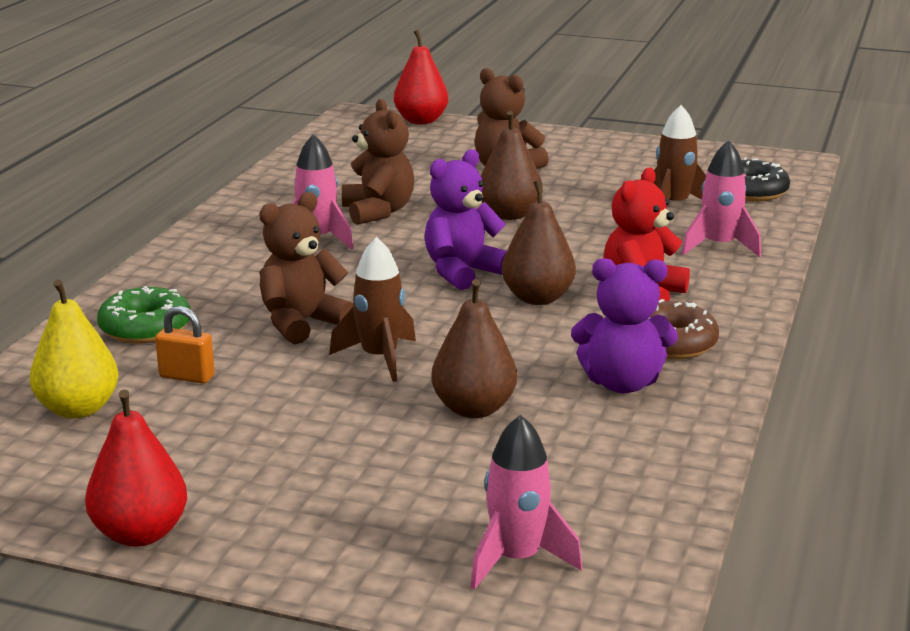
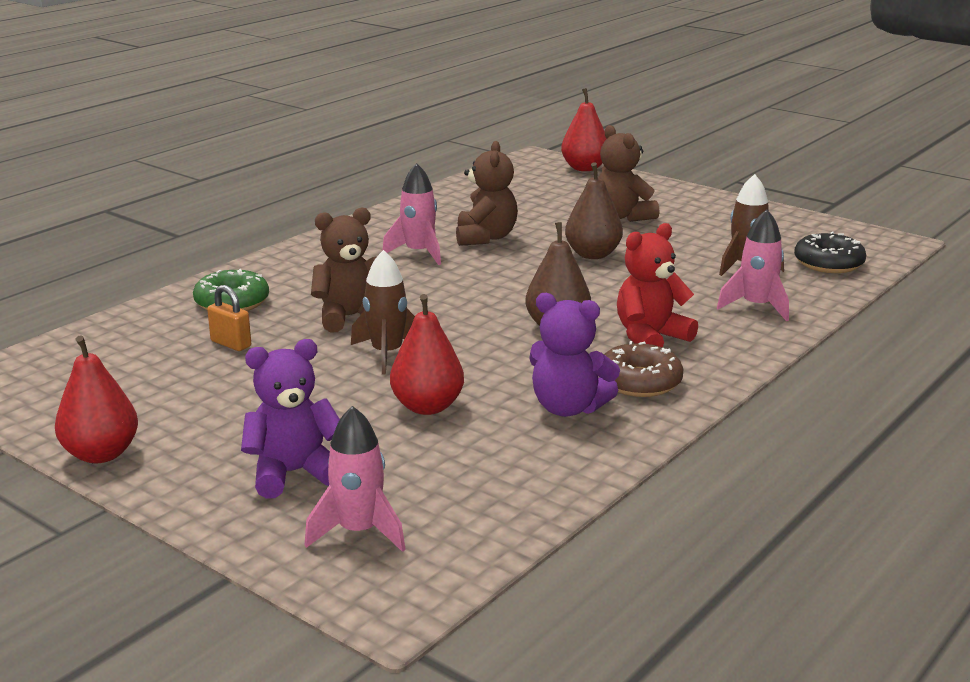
camera: 20 degrees right, 0 degrees up
(78, 409) = (135, 355): yellow pear -> none
(462, 272) = (512, 296): purple teddy bear -> purple teddy bear (293, 473)
(473, 409) = (427, 407): brown pear -> red pear

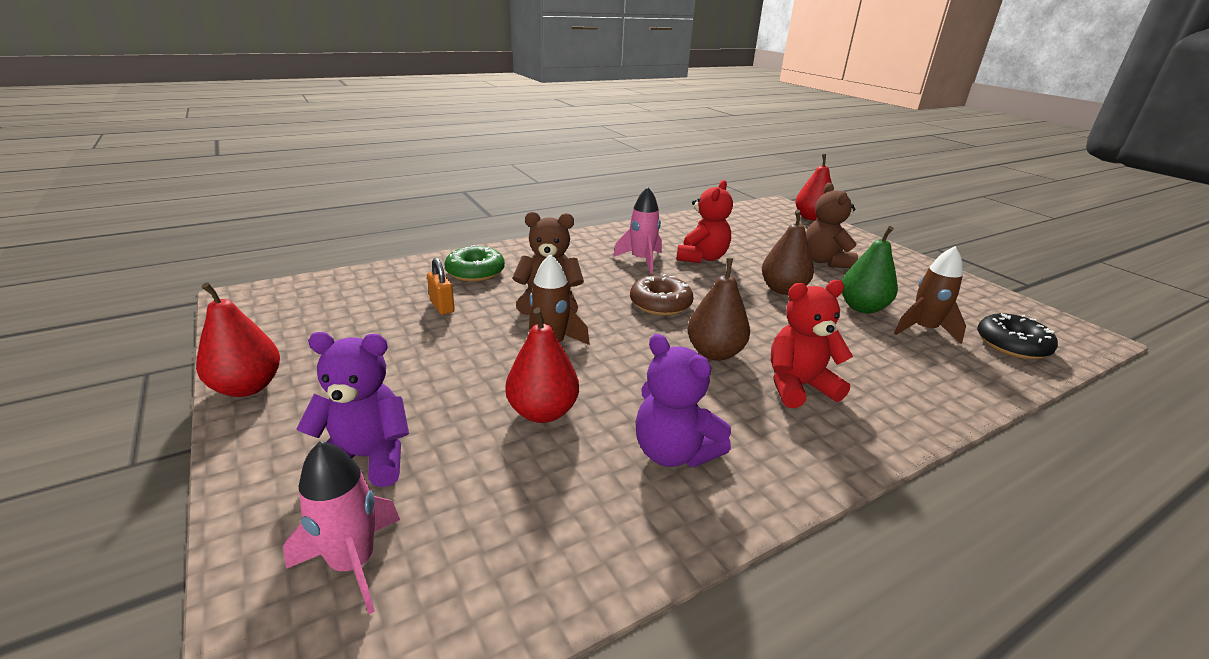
camera: 20 degrees right, 5 degrees up
(485, 238) = (701, 258): brown teddy bear -> red teddy bear
(639, 382) = (763, 439): brown donut -> brown donut (660, 304)
(680, 257) = (862, 308): none -> green pear
(756, 307) = (921, 377): pink rocket -> none

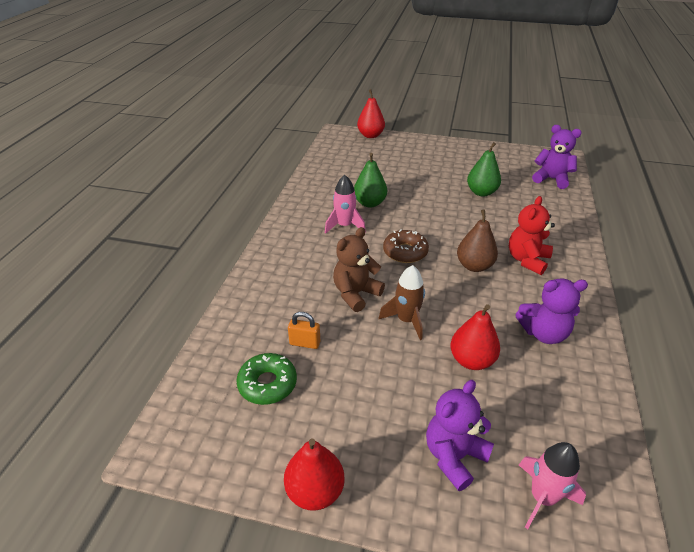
camera: 45 degrees left, 10 degrees up
(475, 272) = (271, 303): green donut -> green donut (267, 384)
(701, 258) = (369, 203): red teddy bear -> green pear
(783, 289) = (437, 202): brown pear -> none
(824, 261) = (424, 168): brown teddy bear -> none
(923, 330) = (517, 191): brown rocket -> none
(1012, 345) = (551, 179): black donut -> purple teddy bear

